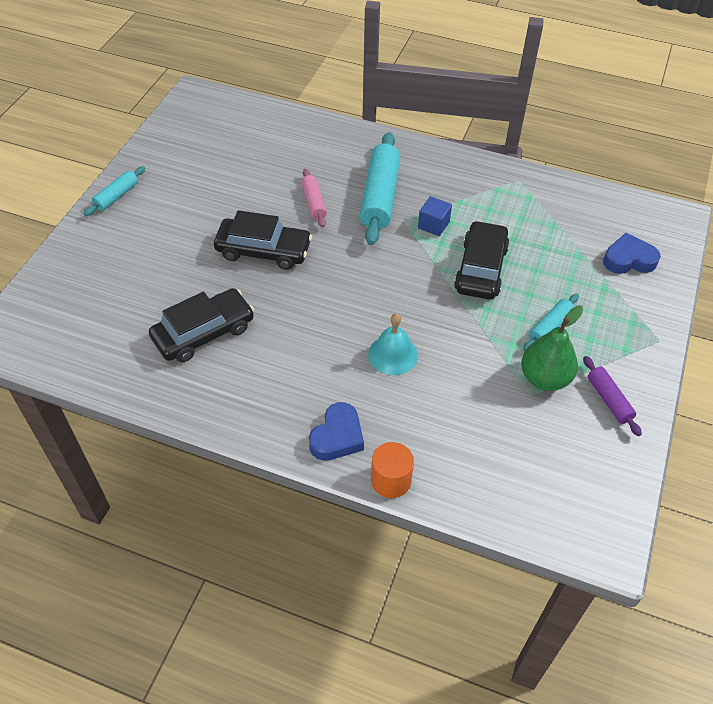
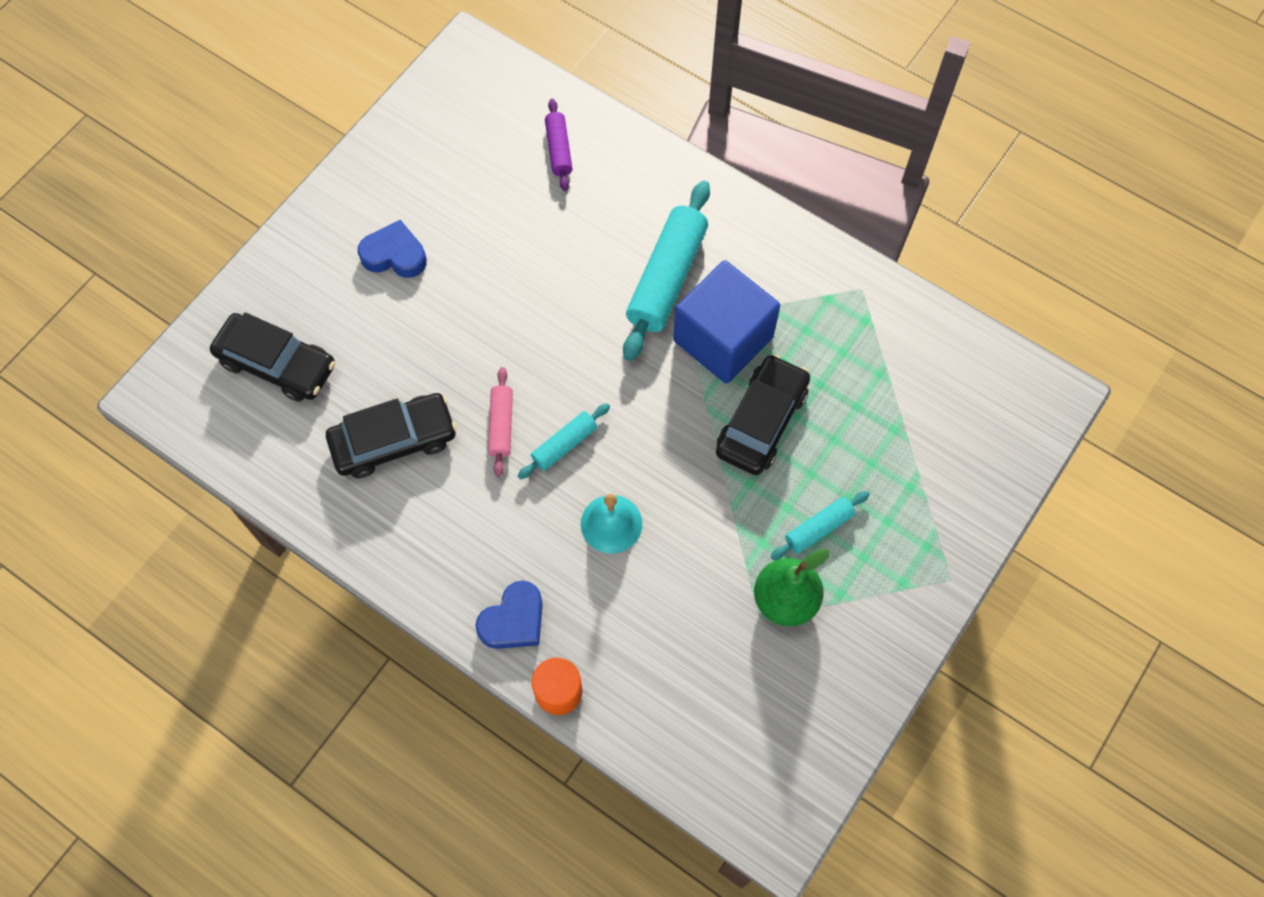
camera: 15 degrees right, 15 degrees up
(116, 196) = (331, 207): turquoise rolling pin -> turquoise rolling pin (564, 445)
(263, 250) = (495, 333): black car -> black car (277, 364)
(314, 203) = (578, 270): pink rolling pin -> pink rolling pin (501, 425)
(433, 225) = (723, 339): blue cube -> blue cube, size x2.24
(609, 400) = (853, 648): purple rolling pin -> purple rolling pin (559, 149)
(629, 259) = (960, 449): blue heart -> blue heart (394, 255)

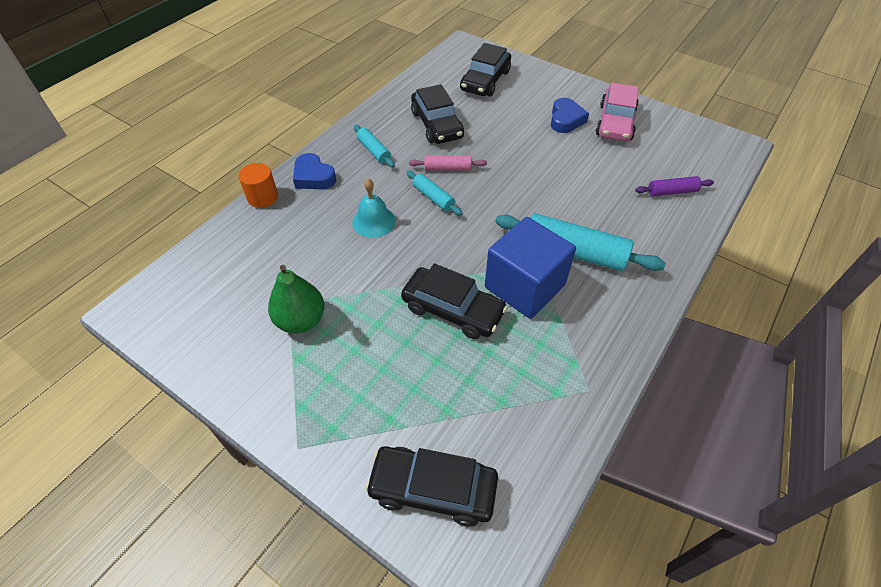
camera: 90 degrees right, 15 degrees down
(406, 190) = (615, 122): none -> pink car
(818, 528) = (357, 345): turquoise rolling pin -> turquoise rolling pin (374, 151)
(981, 442) = (433, 489): none -> black car

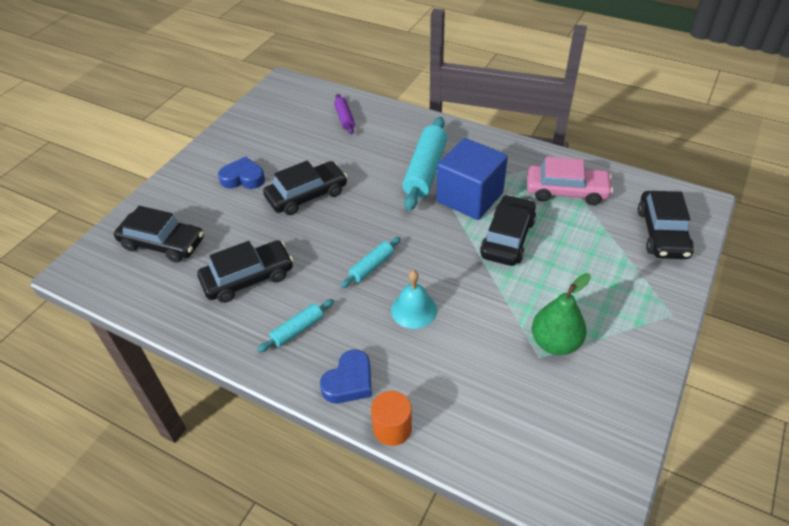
camera: 95 degrees left, 5 degrees down
(447, 168) = (325, 260): pink rolling pin -> none
(538, 159) = (307, 195): none -> black car
(615, 122) = (249, 146): pink car -> pink car (566, 191)

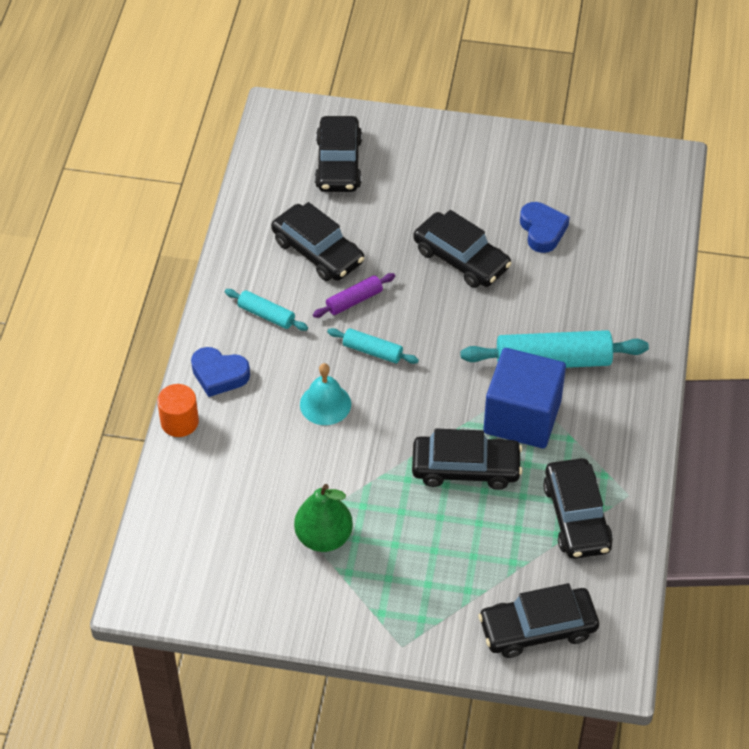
camera: 70 degrees right, 5 degrees up
(243, 178) = (465, 191): blue heart -> blue heart (542, 230)
(344, 118) = (621, 250): purple rolling pin -> purple rolling pin (354, 300)
(566, 191) = (576, 517): pink car -> black car

